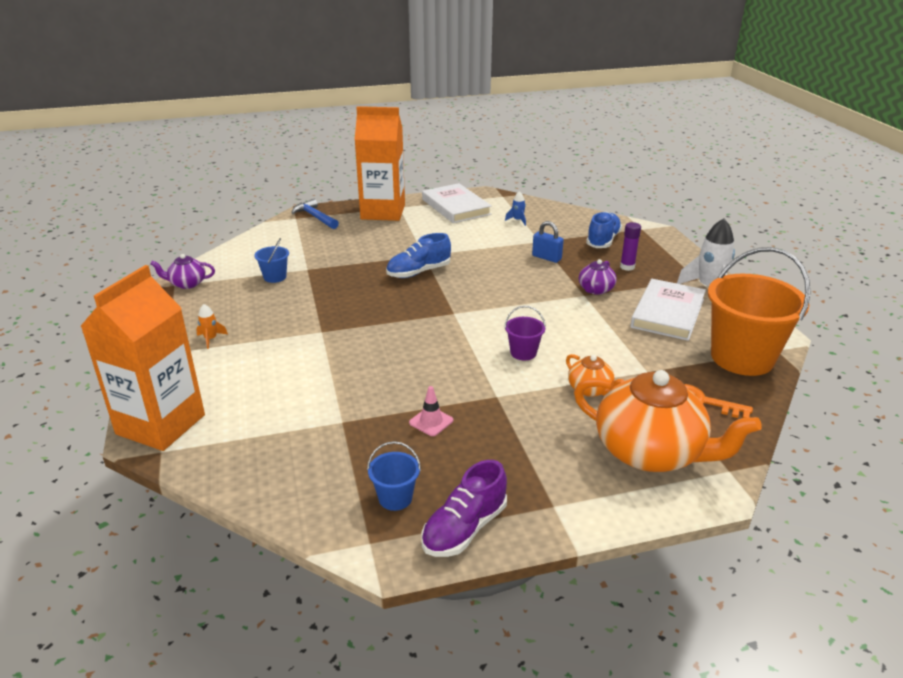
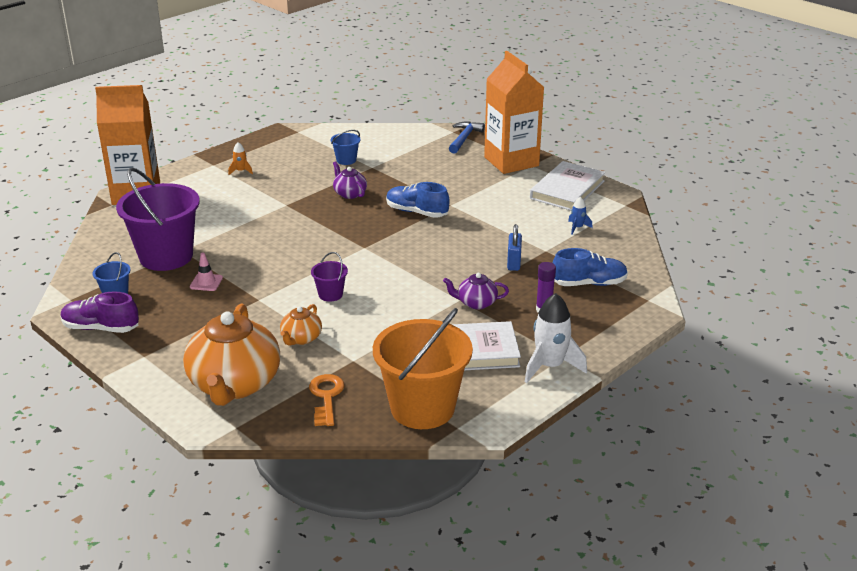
camera: 60 degrees right, 0 degrees up
(187, 284) = (304, 135): purple teapot -> purple teapot (349, 193)
(344, 437) = (166, 256): none -> purple bucket

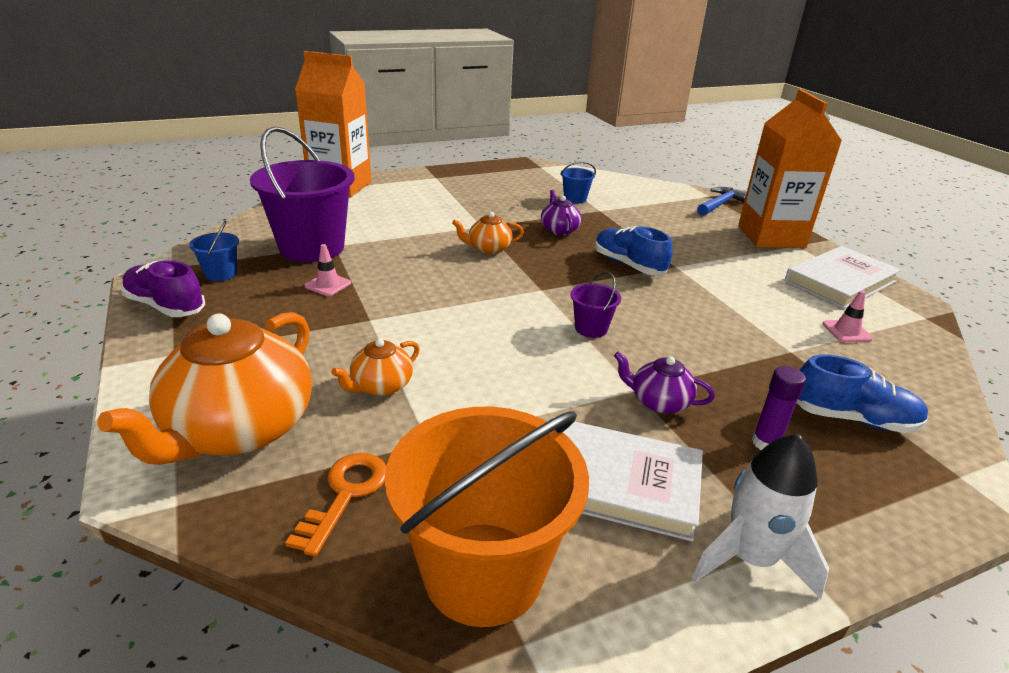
camera: 20 degrees right, 0 degrees up
(241, 171) = (458, 187): orange rocket -> none
(305, 223) = (488, 248): none -> orange teapot
(330, 294) = (461, 336): purple bucket -> purple bucket (591, 328)
(513, 263) = (737, 357): blue padlock -> none
(577, 228) = (846, 331): blue rocket -> pink traffic cone

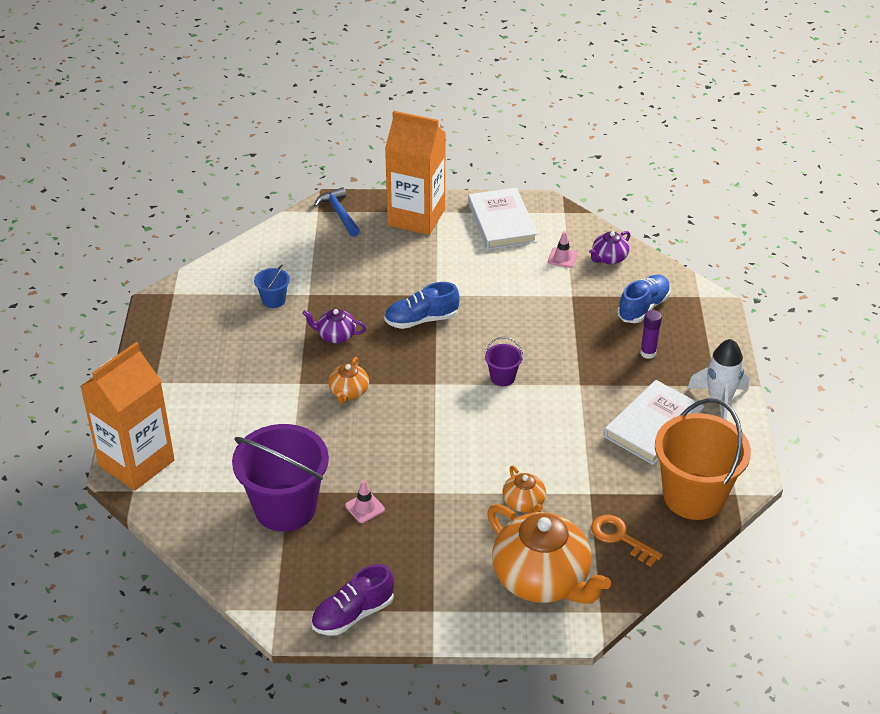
camera: 65 degrees left, 10 degrees up
(221, 274) = (308, 575): blue bucket -> none
(659, 402) = (595, 379): purple teapot -> purple teapot (609, 258)

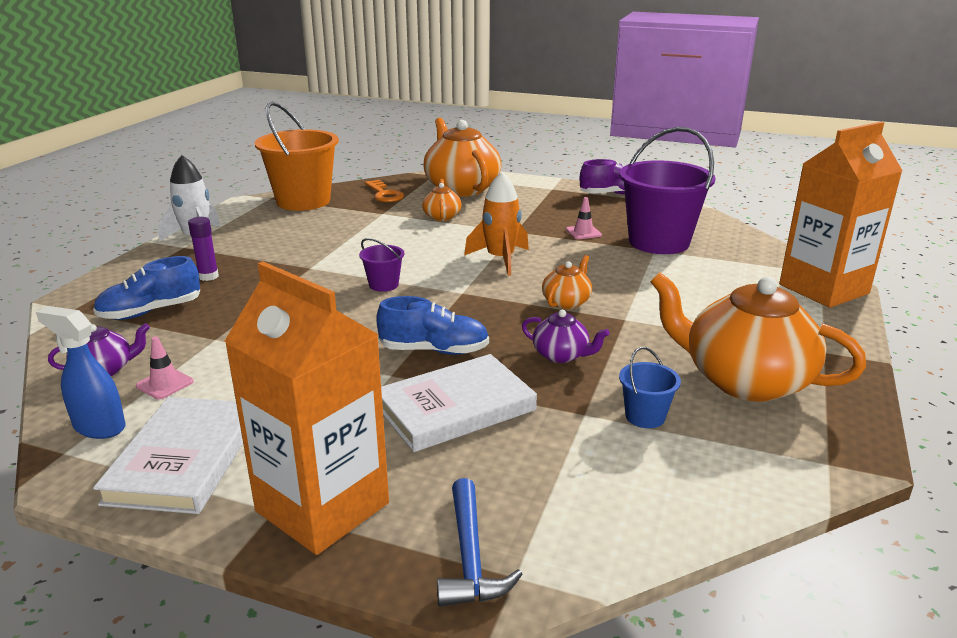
camera: 160 degrees left, 15 degrees down
(213, 341) = (744, 380): none -> orange teapot
(426, 437) = (500, 259): none -> orange rocket
(565, 227) = (99, 427): none -> blue spray bottle
(653, 426) = (279, 234): white book -> white book (455, 408)

